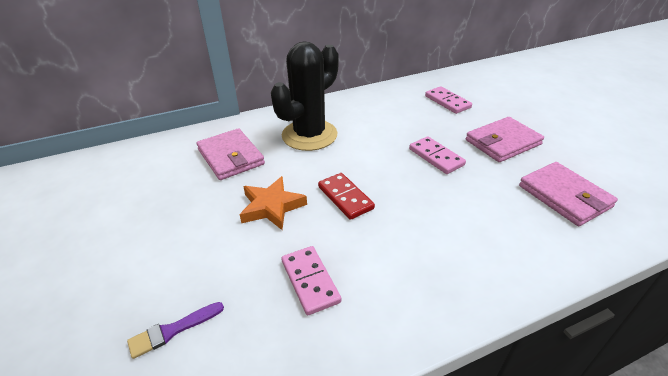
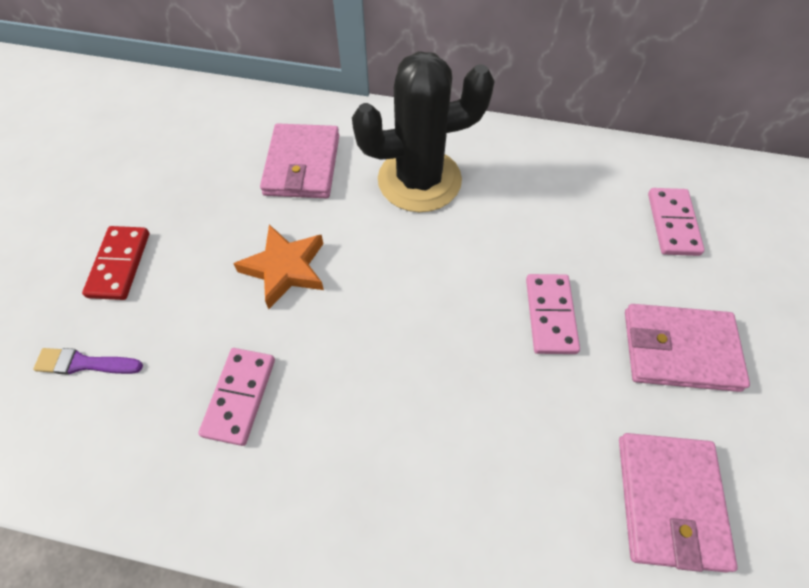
camera: 35 degrees right, 20 degrees up
(345, 197) = (374, 308): red domino -> red domino (119, 264)

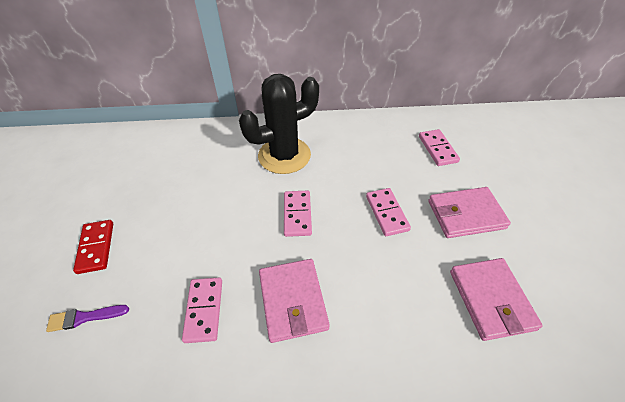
camera: 15 degrees left, 10 degrees down
(285, 269) = (213, 224): orange star -> none
(302, 165) = (207, 161): pink wallet -> pink wallet (293, 301)
(411, 283) = (297, 214): none -> pink domino

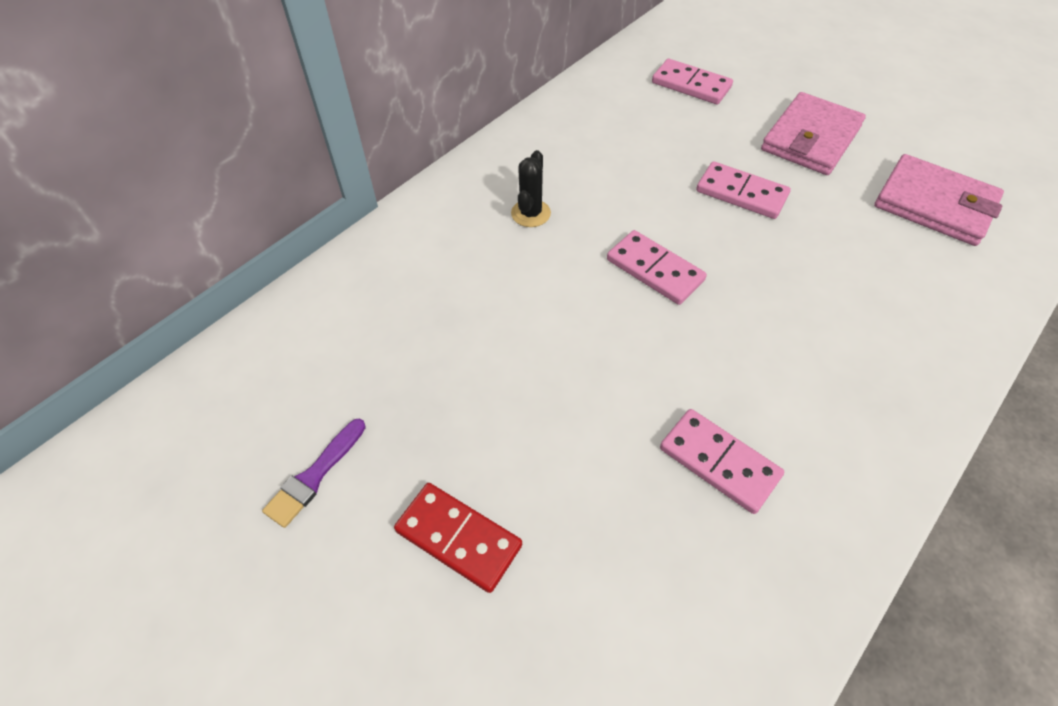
camera: 45 degrees left, 5 degrees up
(84, 317) = (594, 622): purple brush -> purple brush (314, 476)
(284, 155) = (530, 213): black cactus -> black cactus, size x0.41
(293, 301) = (789, 362): pink wallet -> none

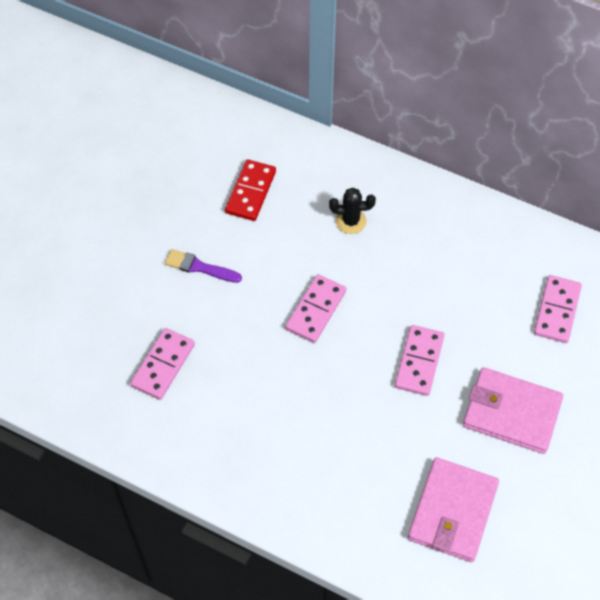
camera: 75 degrees right, 5 degrees up
(314, 476) = (111, 163): purple brush -> purple brush (199, 267)
(458, 538) = (88, 241): red domino -> red domino (251, 192)

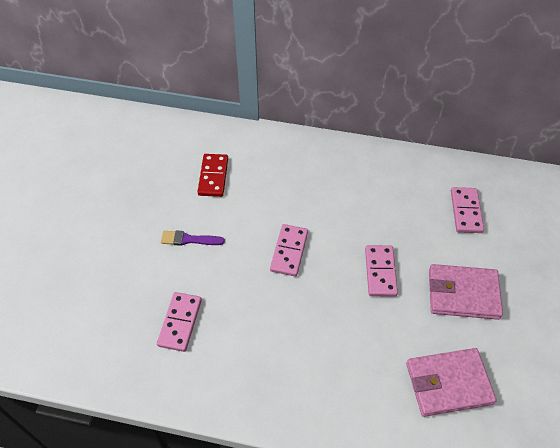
camera: 15 degrees left, 5 degrees down
(351, 221) = (294, 181): black cactus -> none
(452, 511) = (448, 383): pink wallet -> pink wallet turned 75 degrees clockwise

